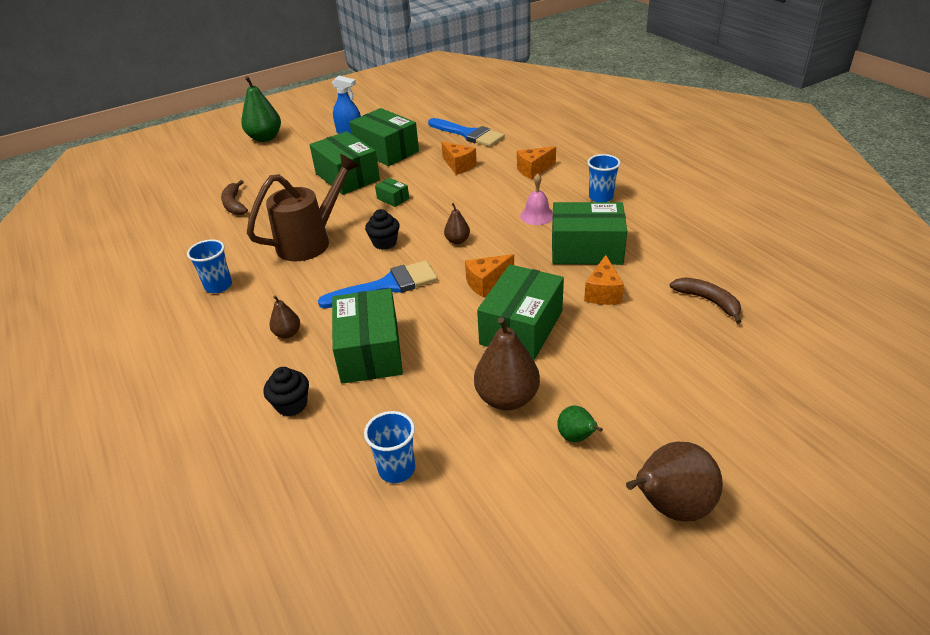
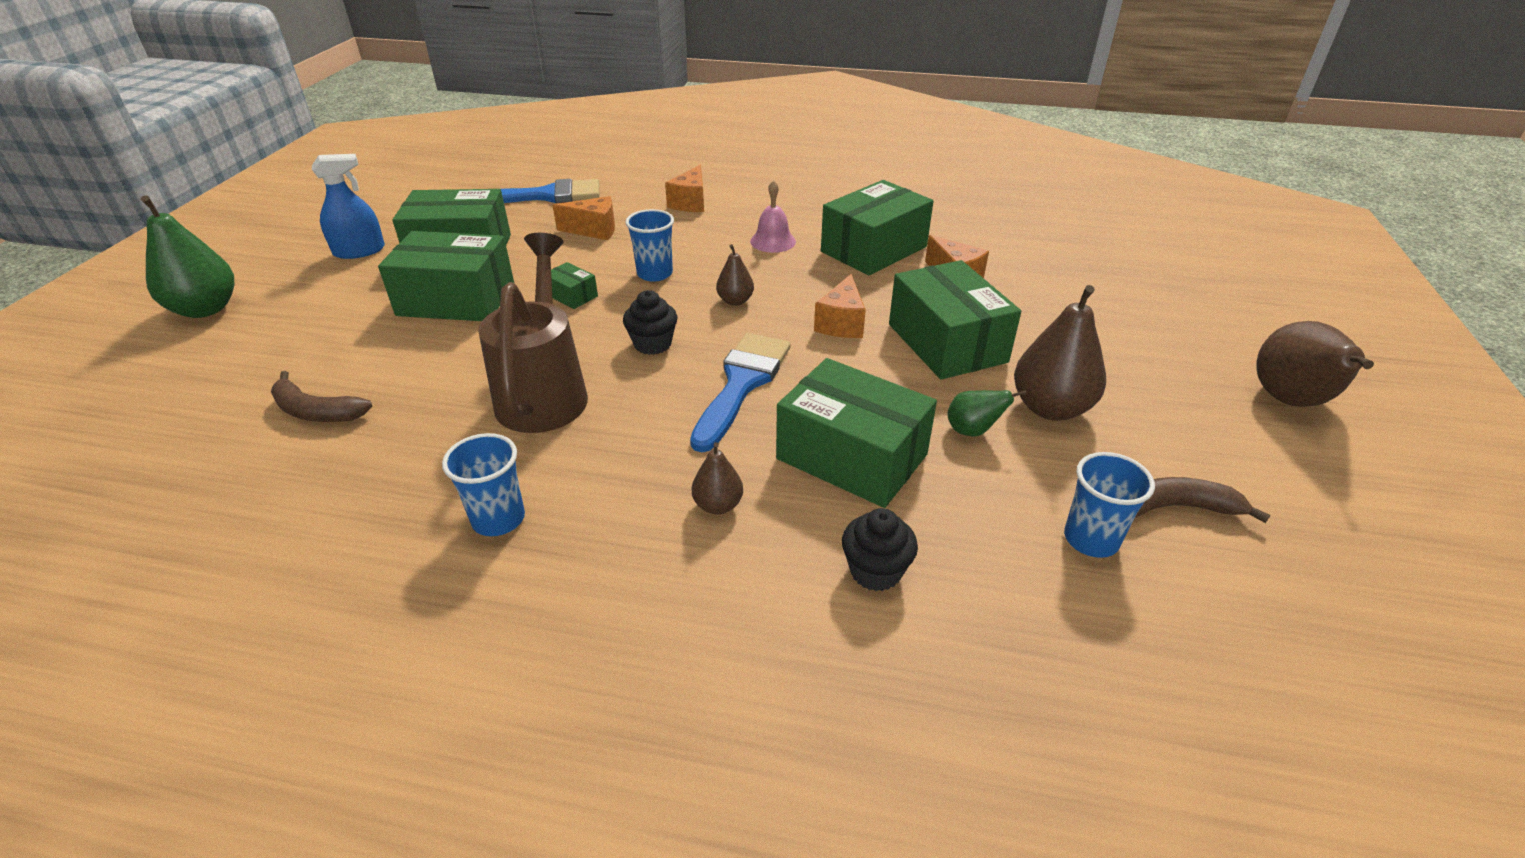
camera: 50 degrees left, 0 degrees up
(393, 198) = (572, 295): green box -> green box turned 45 degrees clockwise
(576, 437) = (1153, 400): green pear -> green pear (972, 431)
(601, 197) = (803, 201): blue cup -> blue cup (654, 274)
(708, 301) = (1037, 243): brown banana -> brown banana (1177, 508)

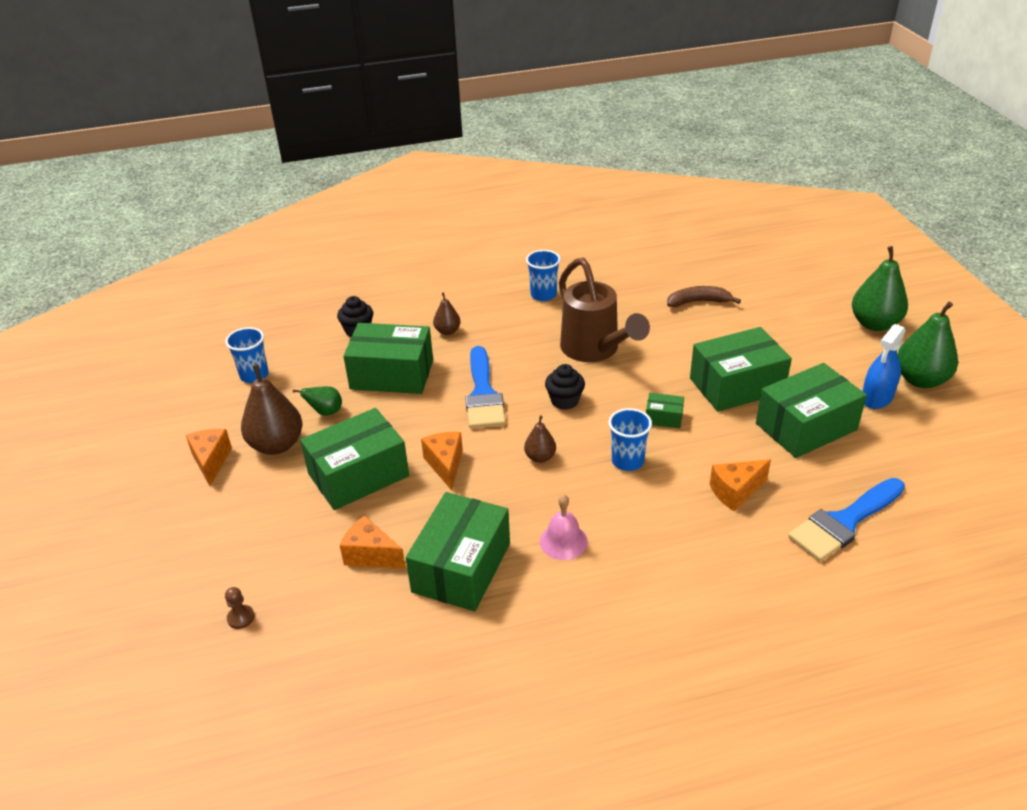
camera: 155 degrees right, 0 degrees up
(294, 251) = (920, 380): none -> green pear
(690, 203) = (694, 571): orange cheese -> orange cheese (211, 461)
(947, 343) = (358, 475): green box -> green box turned 75 degrees counterclockwise
(1088, 270) = (241, 617): none -> brown pawn
(1177, 508) = (205, 406): brown banana -> none
(1291, 401) = (101, 509): brown pear -> none

